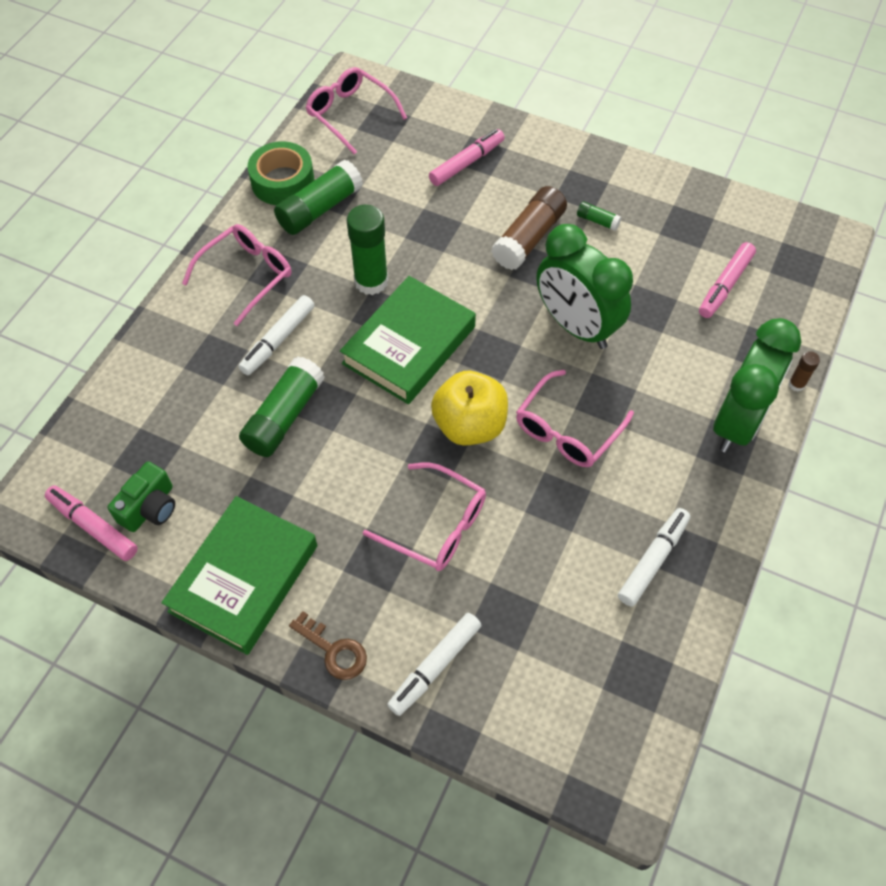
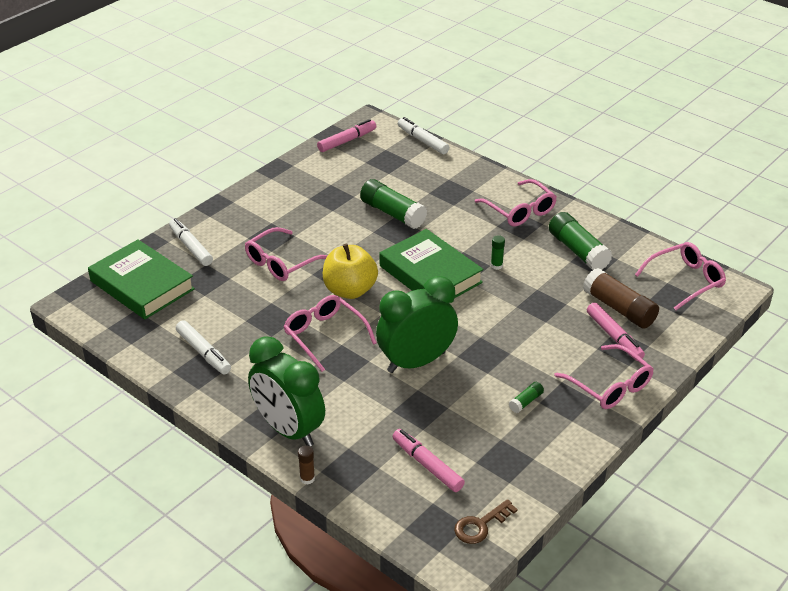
camera: 105 degrees right, 20 degrees down
(150, 507) = (350, 159): green camera -> none
(244, 578) = (286, 187): green book -> green book (142, 285)
(278, 340) = (456, 218): white marker -> white marker (422, 141)
(283, 182) = (611, 237): green tape -> none
(333, 650) = (223, 212): brown key -> brown key (480, 525)
(371, 281) = (496, 265): green glue stick -> green glue stick, size x0.47
(528, 238) = (517, 355): brown glue stick -> brown glue stick (619, 308)
(545, 160) = (609, 385): none -> pink glasses

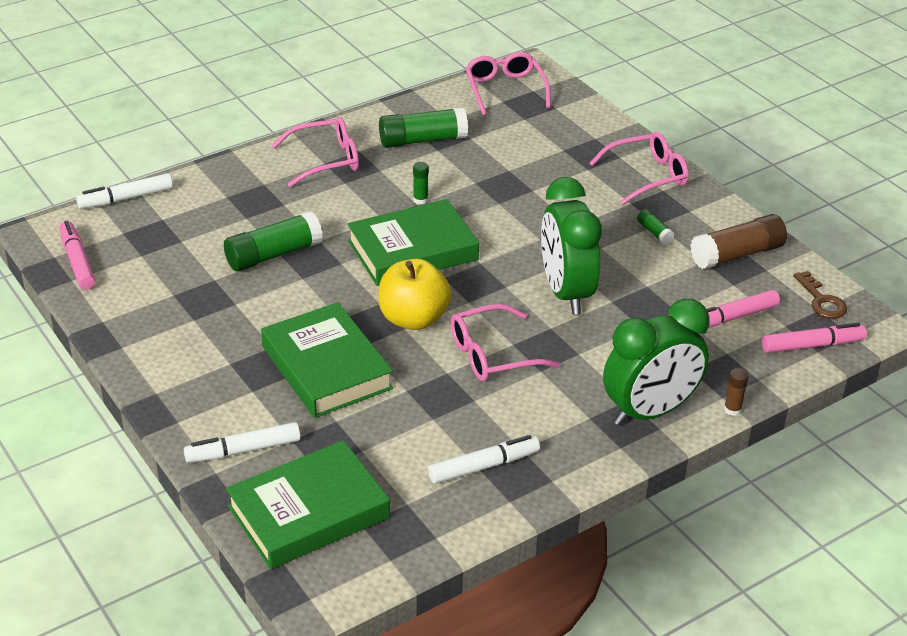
camera: 75 degrees left, 0 degrees up
(281, 262) = (326, 367): pink glasses -> green book
(614, 337) = (574, 154): pink marker -> pink marker (812, 345)
(619, 308) = (531, 140): brown glue stick -> brown glue stick (737, 254)

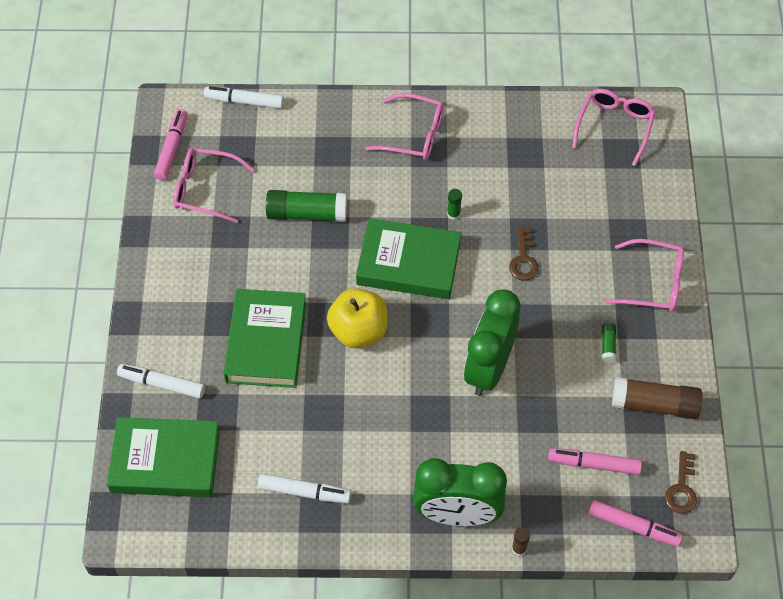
camera: 35 degrees right, 20 degrees up
(422, 140) = (504, 150): green glue stick -> none
(493, 354) = (388, 397): pink glasses -> pink glasses (206, 189)
(517, 205) = (523, 259): none -> brown key

